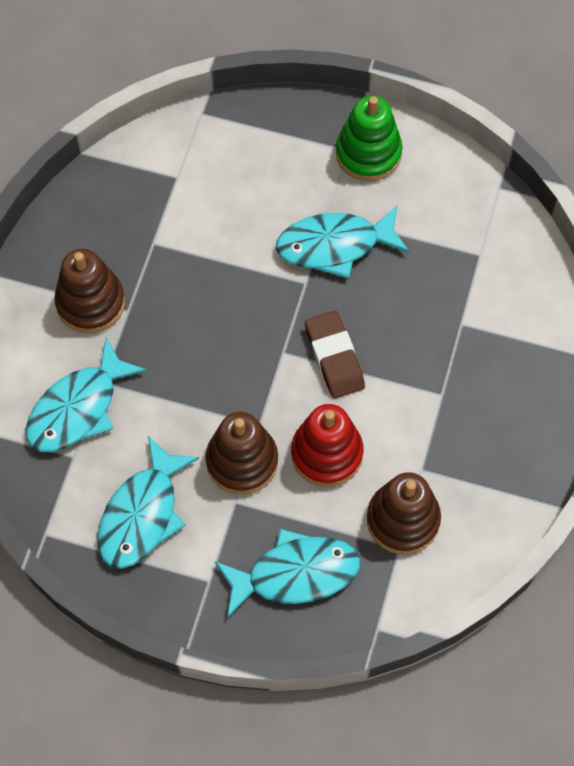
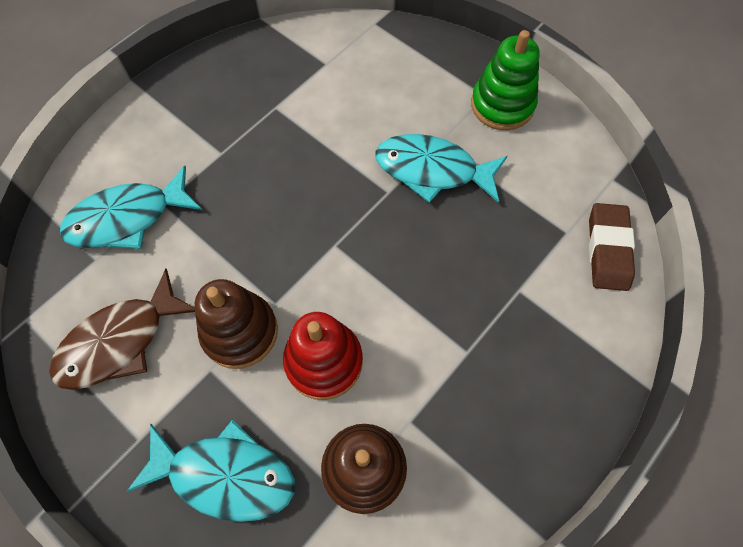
camera: 25 degrees right, 0 degrees up
(90, 303) = (194, 134): brown stacking toy -> none
(142, 514) = (120, 341): turquoise fish -> brown fish
(334, 357) = (379, 270): brown eraser -> brown eraser (607, 250)

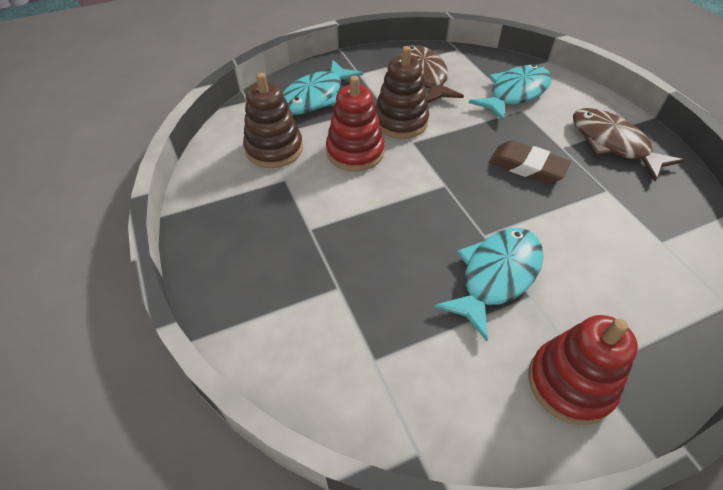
camera: 115 degrees right, 15 degrees down
(127, 218) = (515, 93): turquoise fish -> turquoise fish turned 45 degrees clockwise
(197, 110) = (612, 144): none -> brown fish
(502, 105) = (570, 383): green stacking toy -> red stacking toy
(607, 250) = (334, 388): brown eraser -> brown eraser (527, 166)

